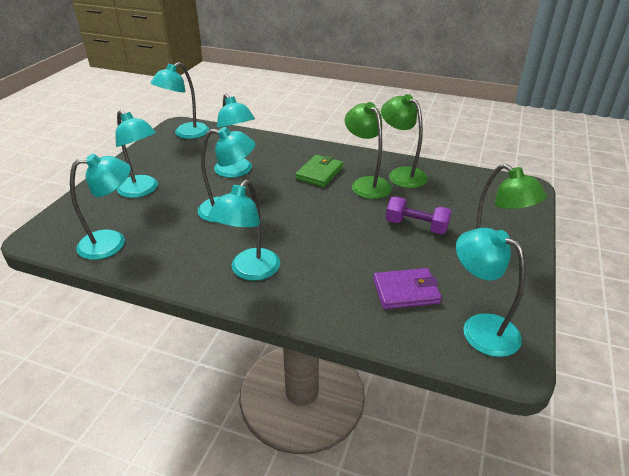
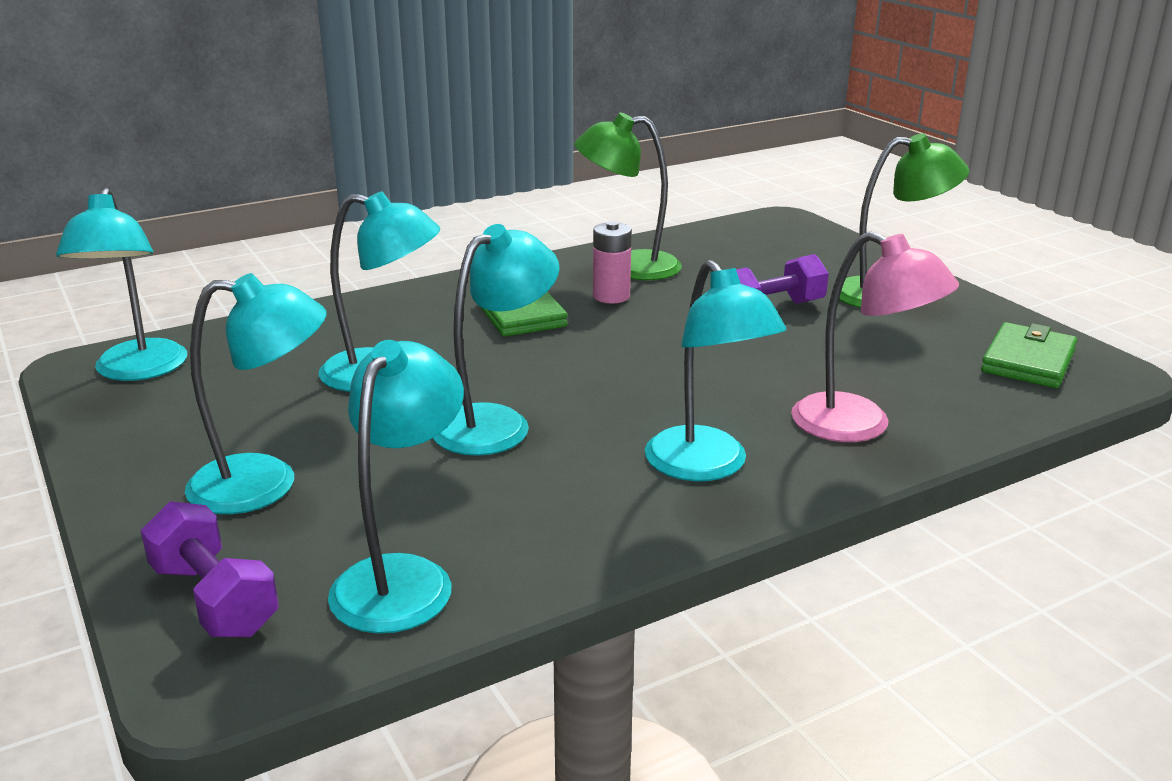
camera: 50 degrees left, 10 degrees down
(74, 217) = (214, 599): none -> purple dumbbell
(334, 298) = (859, 426): none -> pink lamp
(366, 184) = (611, 296): green lamp -> pink battery
(406, 291) = (905, 373): purple wallet -> none
(480, 328) = (1028, 361): turquoise lamp -> green wallet

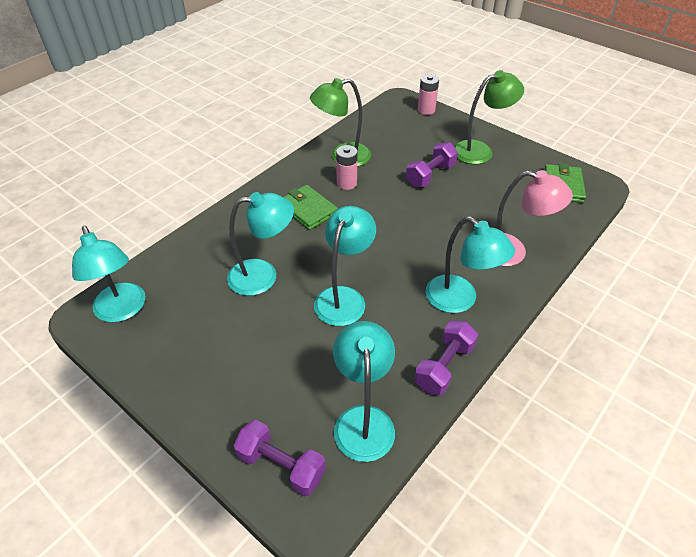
camera: 20 degrees left, 20 degrees up
(265, 484) = (254, 378): turquoise lamp -> none
(608, 544) = (444, 366): none -> purple dumbbell
(821, 236) = (426, 110): none -> pink battery

